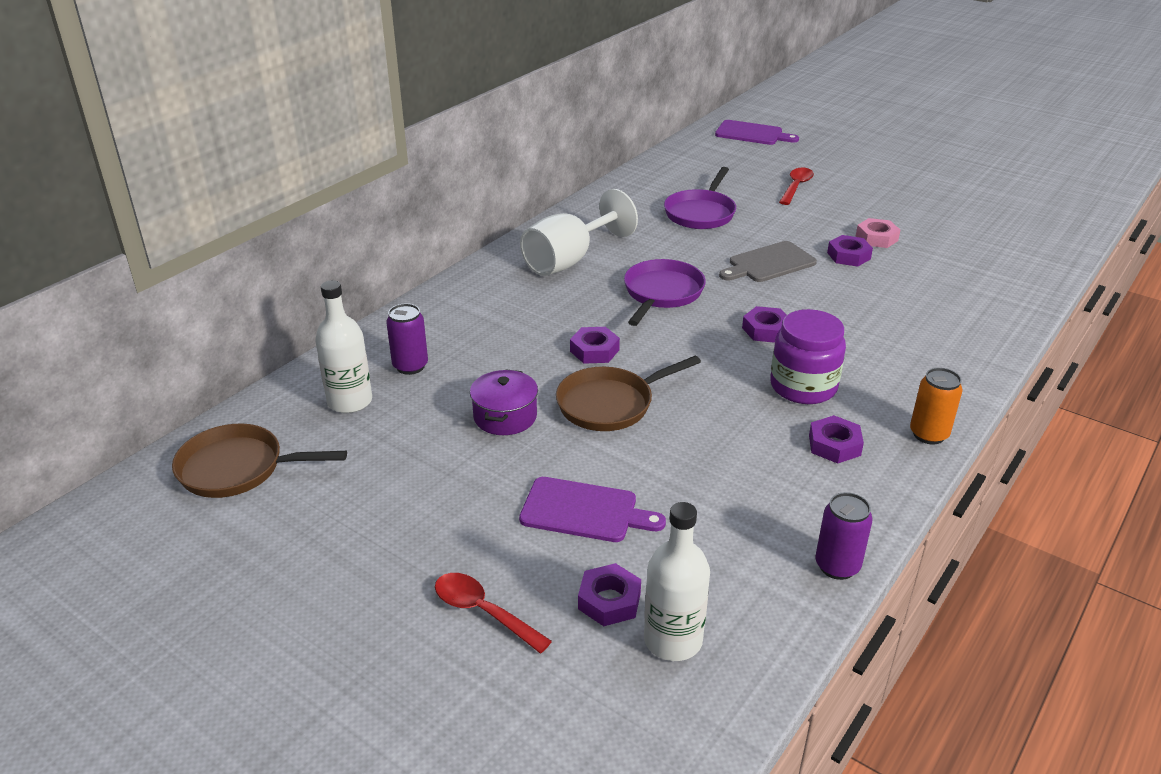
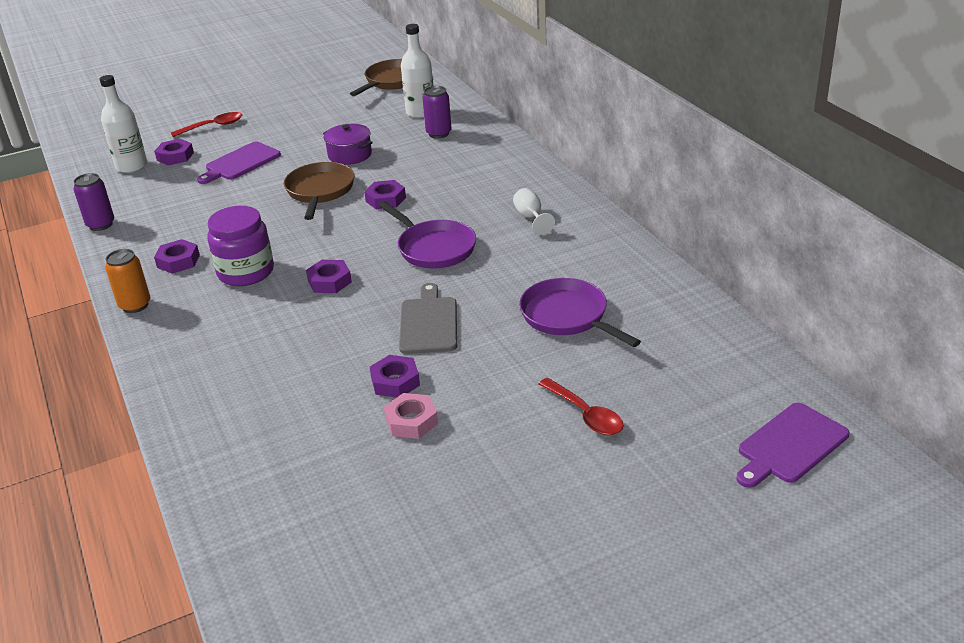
camera: 120 degrees right, 0 degrees up
(569, 260) = (531, 218): white goblet -> white goblet, size x0.47

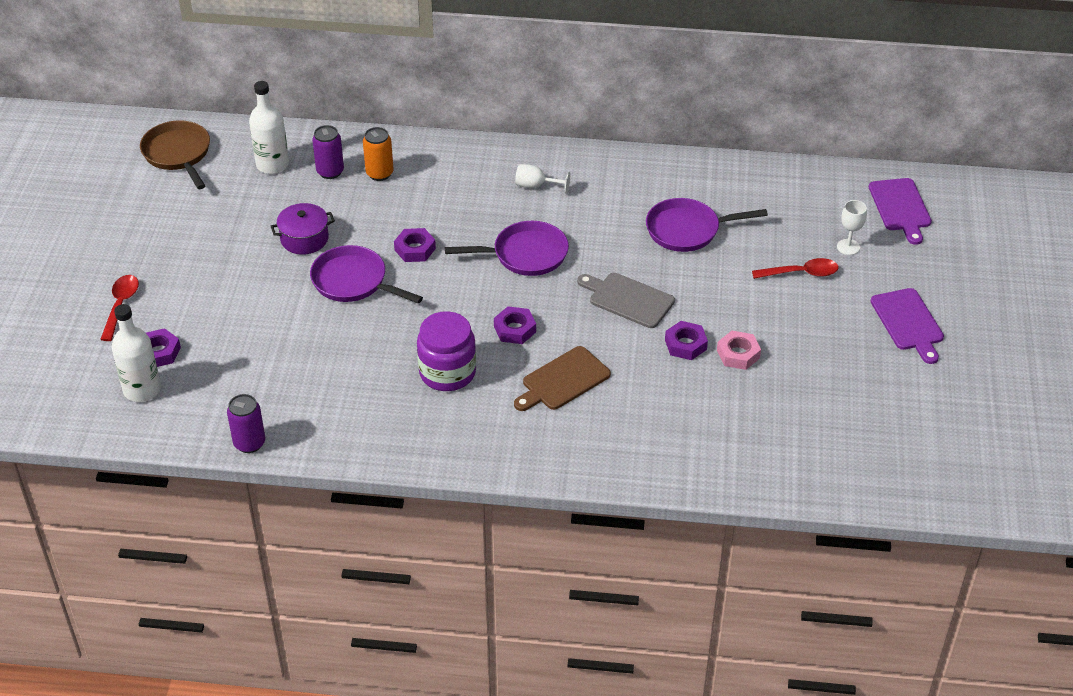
camera: 60 degrees left, 10 degrees up
(135, 305) = (431, 456): orange can -> orange can (379, 173)
(178, 261) = (382, 409): purple nut -> none
(240, 163) = (231, 312): purple cutting board -> purple cutting board (908, 322)
(282, 332) = (563, 380): none -> brown cutting board
(320, 191) = (353, 282): brown pan -> purple pan
(669, 432) = (848, 247): none -> white goblet

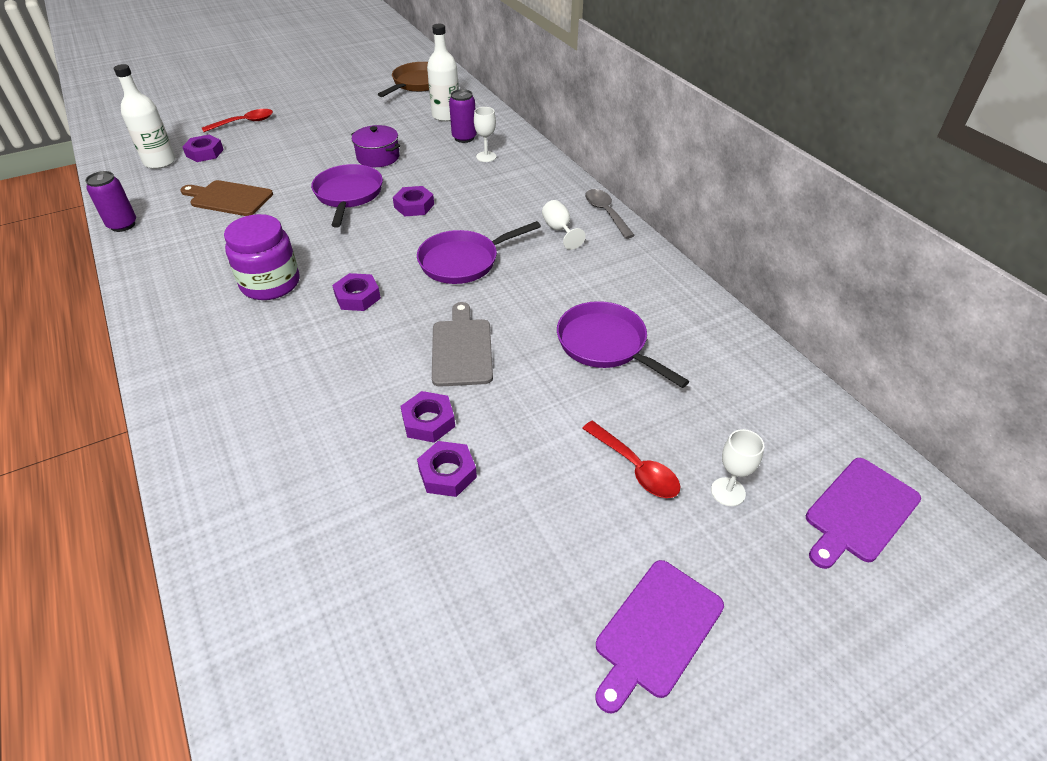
camera: 55 degrees right, 0 degrees up
(379, 173) = (486, 157): orange can -> white goblet
(525, 254) = (463, 261): purple pan -> purple pan turned 105 degrees clockwise
(538, 150) = (606, 213): none -> grey spoon
(563, 380) = (307, 356): brown cutting board -> brown cutting board (229, 198)
(738, 354) = (447, 473): pink nut -> purple nut

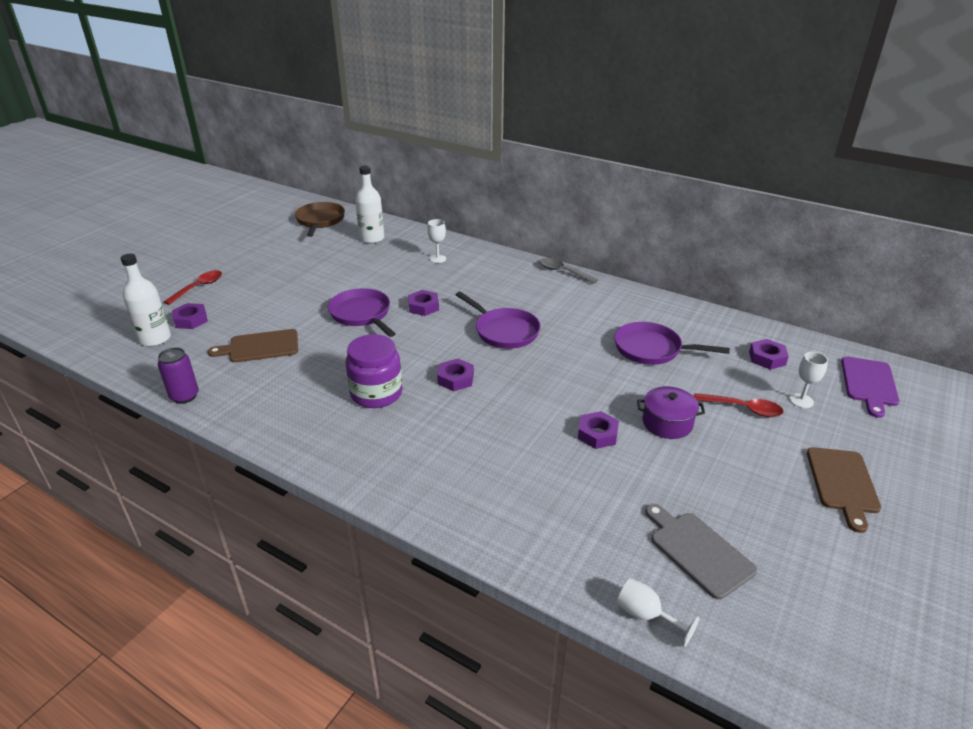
camera: 30 degrees left, 10 degrees down
(378, 157) = (353, 281): purple pot -> purple pot (667, 423)
(447, 473) = (644, 458): purple nut -> purple nut (767, 358)
(462, 349) = (567, 384): grey cutting board -> grey cutting board (698, 551)
(463, 261) = (504, 331): purple pan -> purple pan turned 75 degrees counterclockwise
(464, 138) = (405, 250): purple can -> none
(559, 230) = (545, 291): white goblet -> white goblet (646, 615)
(656, 631) = (842, 483): purple cutting board -> brown cutting board

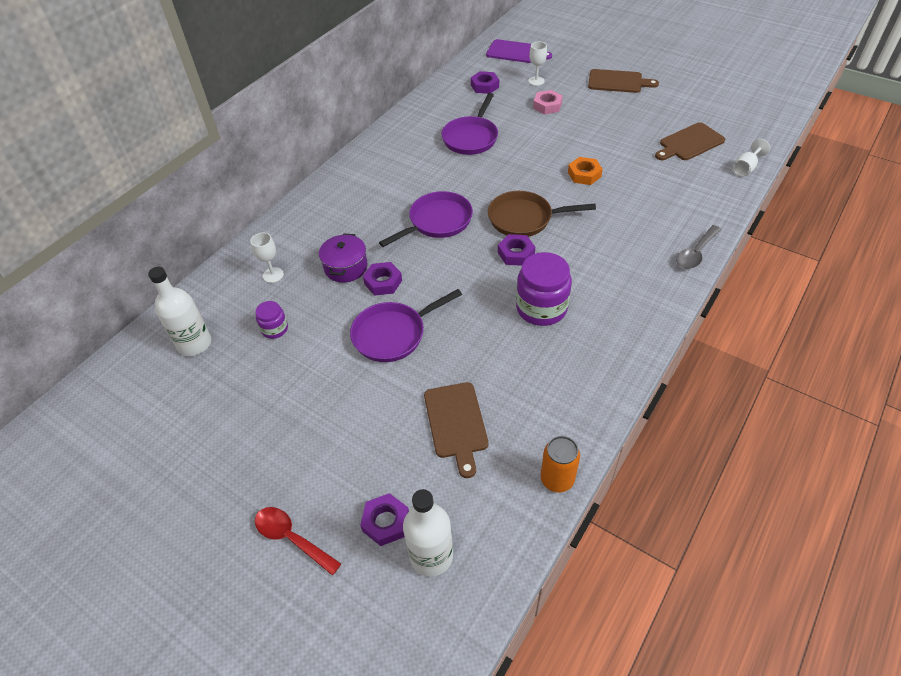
camera: 85 degrees left, 15 degrees up
(184, 396) = (557, 479): purple can -> orange can
(320, 221) = (110, 414): brown pan -> brown pan (524, 219)
(379, 265) = (275, 329): none -> purple jar
(563, 272) = (328, 178): grey spoon -> grey spoon (695, 253)
(597, 434) = (584, 174): purple nut -> orange nut
(667, 423) = (567, 140): purple pot -> purple pot (346, 267)
(698, 551) = (689, 143): grey cutting board -> brown cutting board
(743, 409) = (547, 106): red spoon -> pink nut

